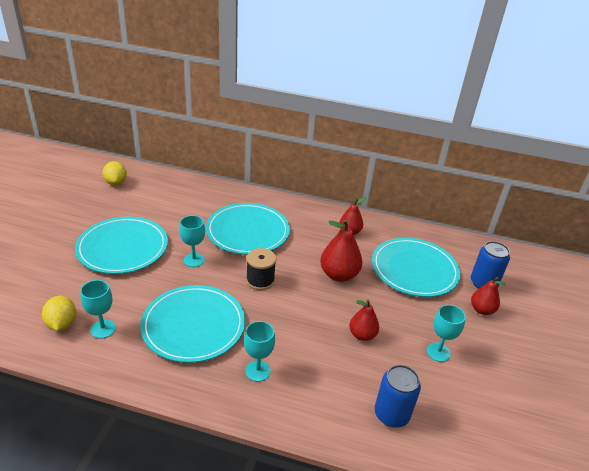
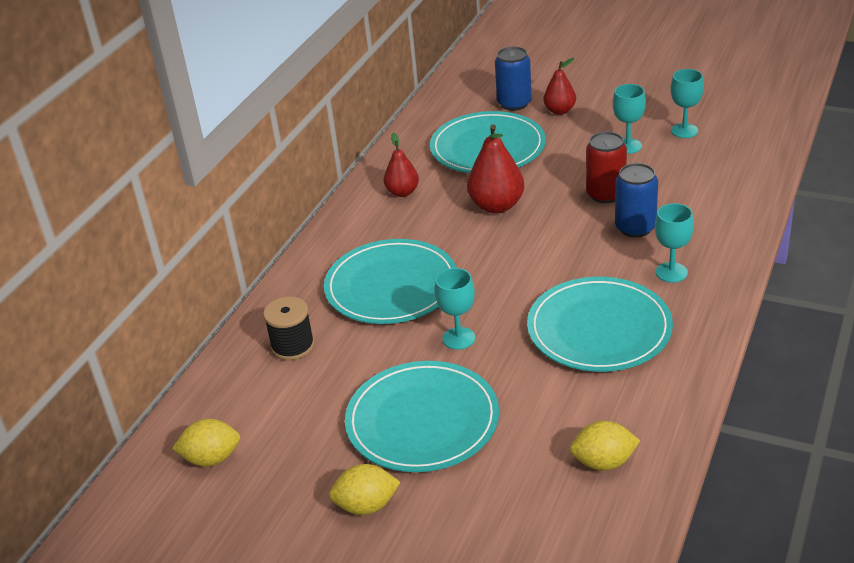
camera: 75 degrees left, 0 degrees up
(64, 231) = (366, 506): none -> yellow lemon
(103, 329) = (612, 416): turquoise goblet -> turquoise goblet (684, 131)
(260, 280) = (507, 272): black spool -> black spool (292, 346)
(362, 335) = (605, 194): red pear -> red can
(391, 414) = (718, 183): blue can -> blue can (635, 228)

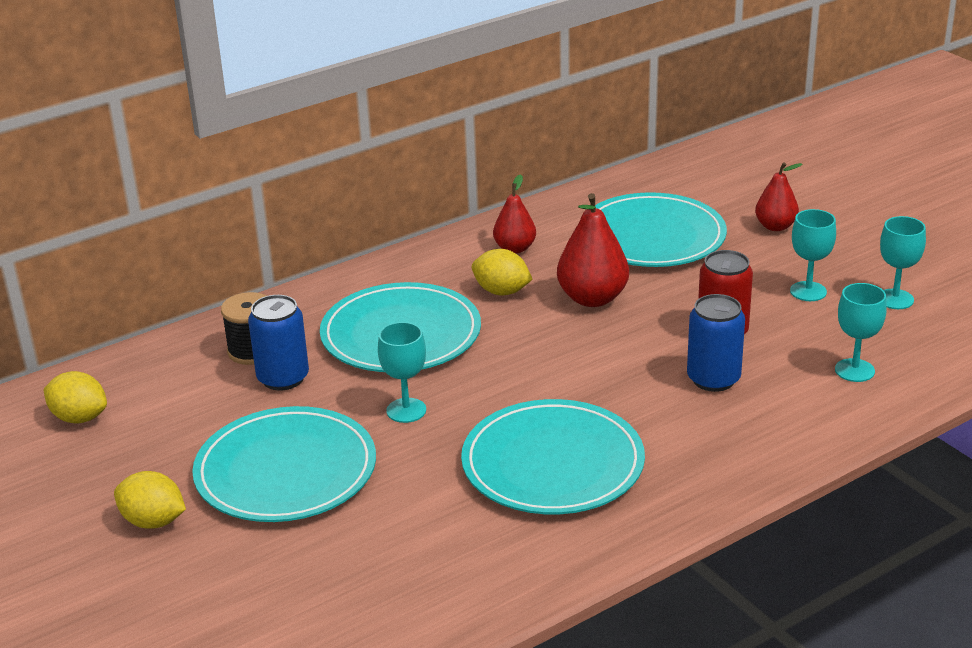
camera: 30 degrees right, 5 degrees down
(514, 103) = (734, 201): blue can -> blue can (283, 378)
(603, 462) = (404, 592): yellow lemon -> yellow lemon (501, 292)
(671, 272) = (698, 441): turquoise goblet -> turquoise goblet (854, 370)

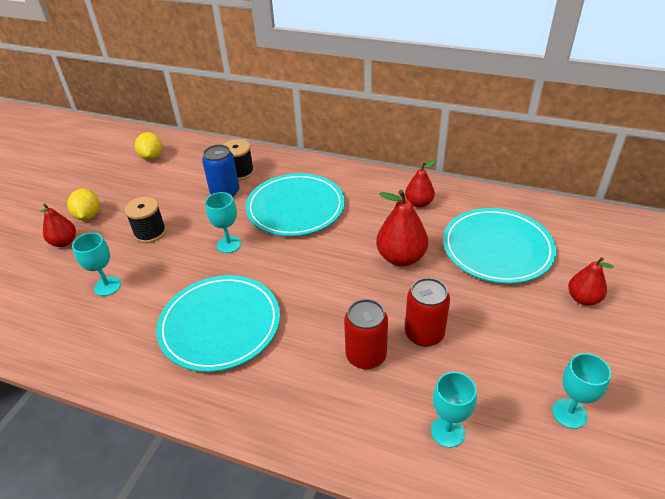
camera: 55 degrees right, 10 degrees up
(192, 562) = (64, 242): none -> red pear
(286, 471) = (150, 233): turquoise plate -> black spool
(501, 292) = (370, 220): yellow lemon -> none
(713, 379) = (366, 356): blue can -> red can
(808, 291) = (521, 355): turquoise goblet -> turquoise goblet (107, 286)

